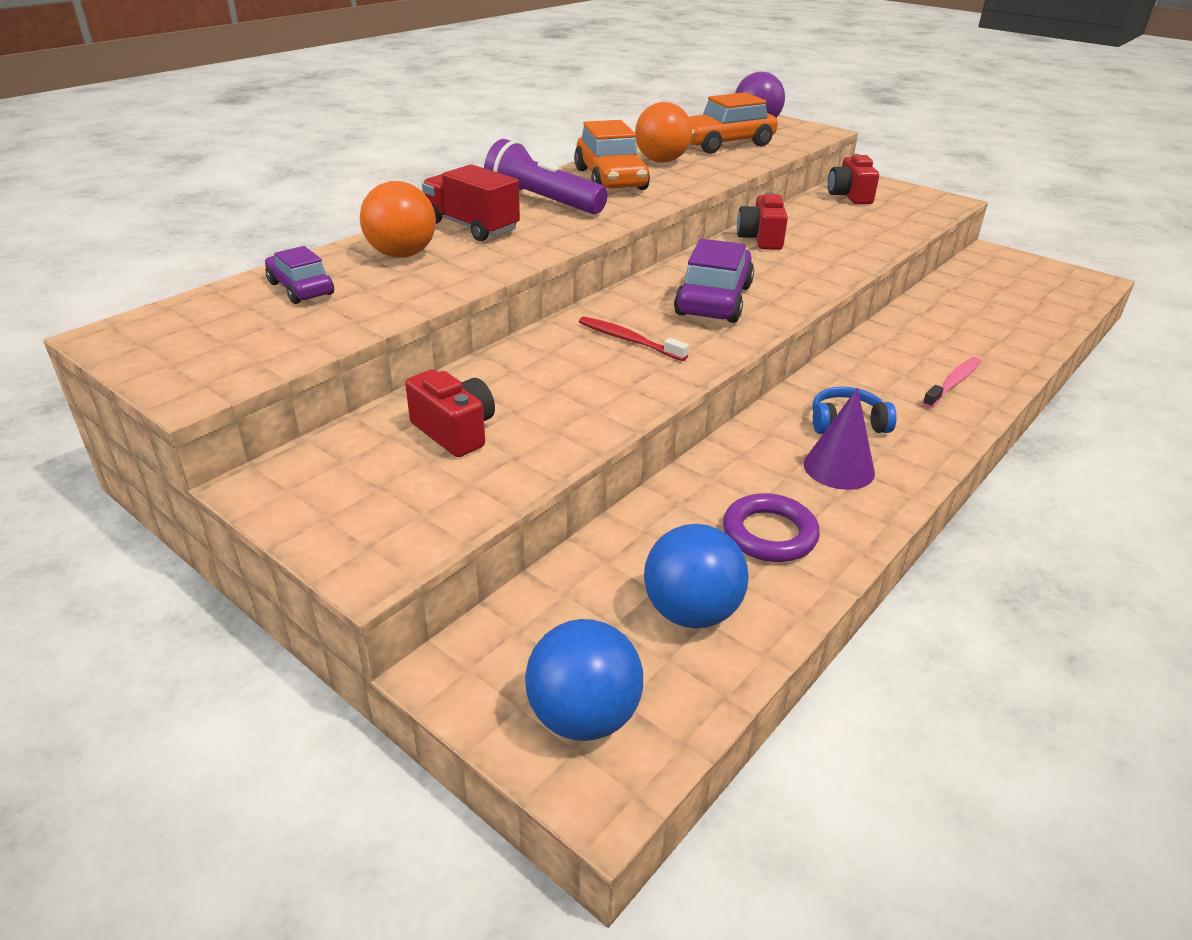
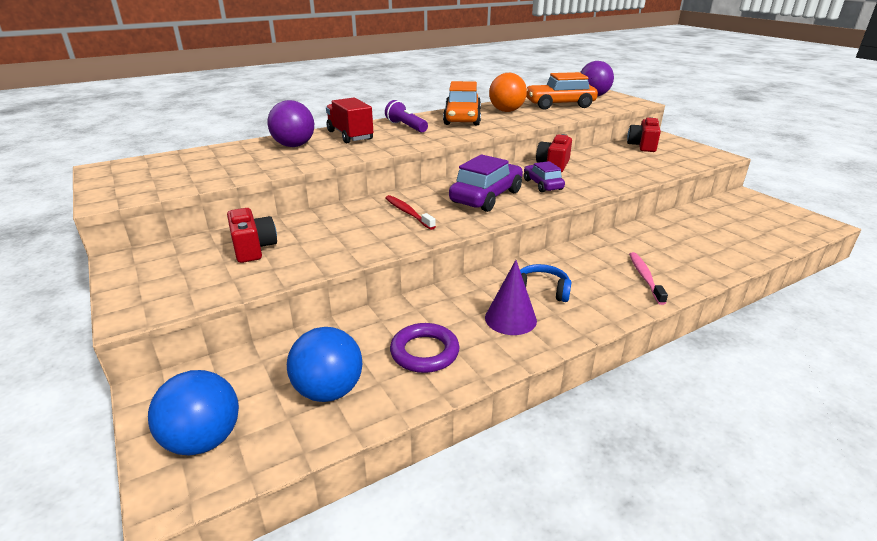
camera: 20 degrees right, 5 degrees down
(301, 289) = (221, 157): purple car -> purple car (542, 185)
(402, 255) = (294, 146): orange ball -> purple ball
(542, 202) = (406, 127): purple flashlight -> purple flashlight, size x0.66
(952, 383) = (645, 277): pink toothbrush -> pink toothbrush turned 60 degrees counterclockwise

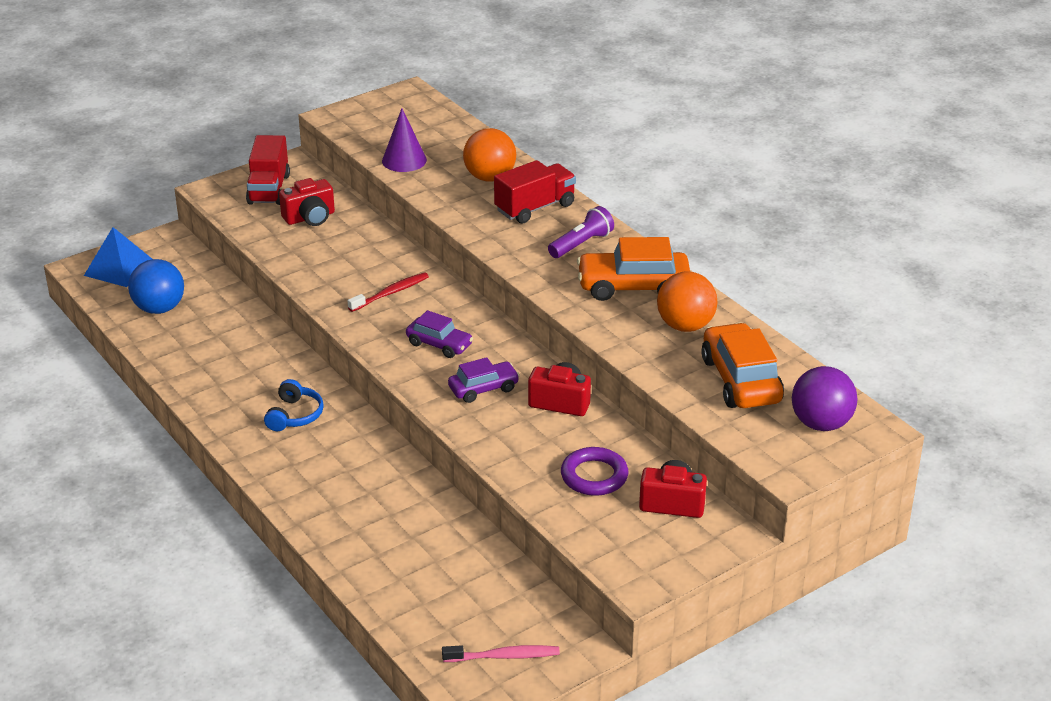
camera: 85 degrees right, 5 degrees up
(171, 272) = (269, 189): none -> red truck
(204, 440) = (119, 268): blue ball -> blue pyramid
(294, 146) = (490, 177): purple ball -> orange ball
(424, 352) = (200, 349): purple ring -> purple ring (594, 476)
(486, 197) = (439, 344): purple car -> purple car, size x0.60
(510, 319) = (245, 394): purple cone -> purple cone (404, 160)
(645, 277) = (320, 491): pink toothbrush -> pink toothbrush (504, 656)

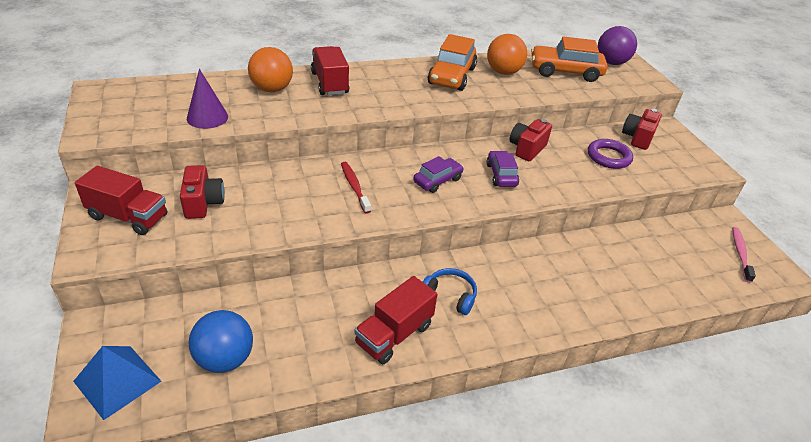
camera: 75 degrees left, 5 degrees up
(225, 391) = (394, 334): none -> red truck
(581, 244) = (389, 79): purple flashlight -> none

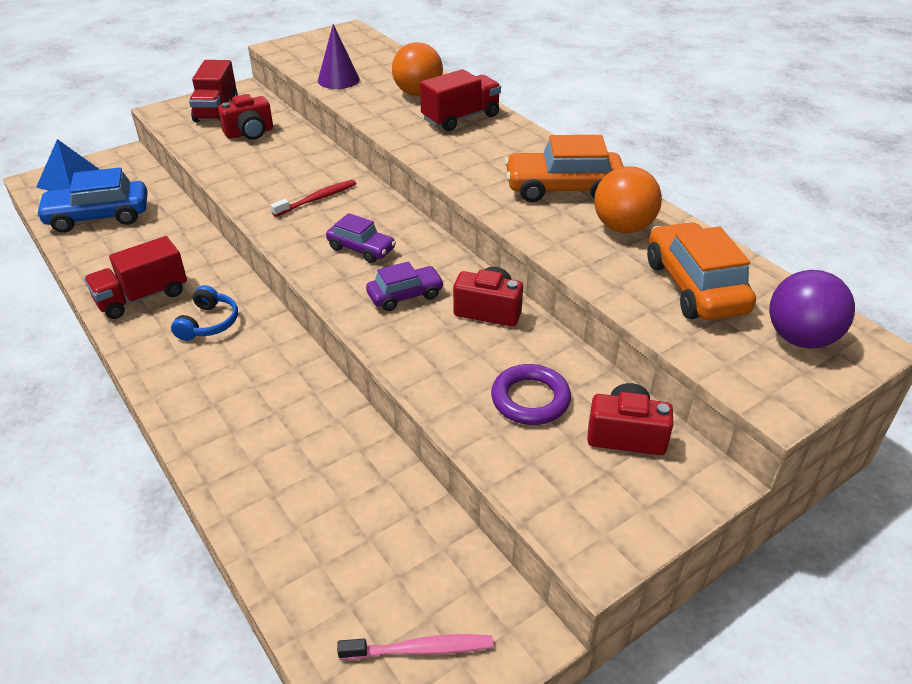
camera: 75 degrees right, 0 degrees up
(225, 359) = (98, 217): blue ball -> blue car
(394, 334) = (142, 297): red truck -> red truck turned 60 degrees counterclockwise

